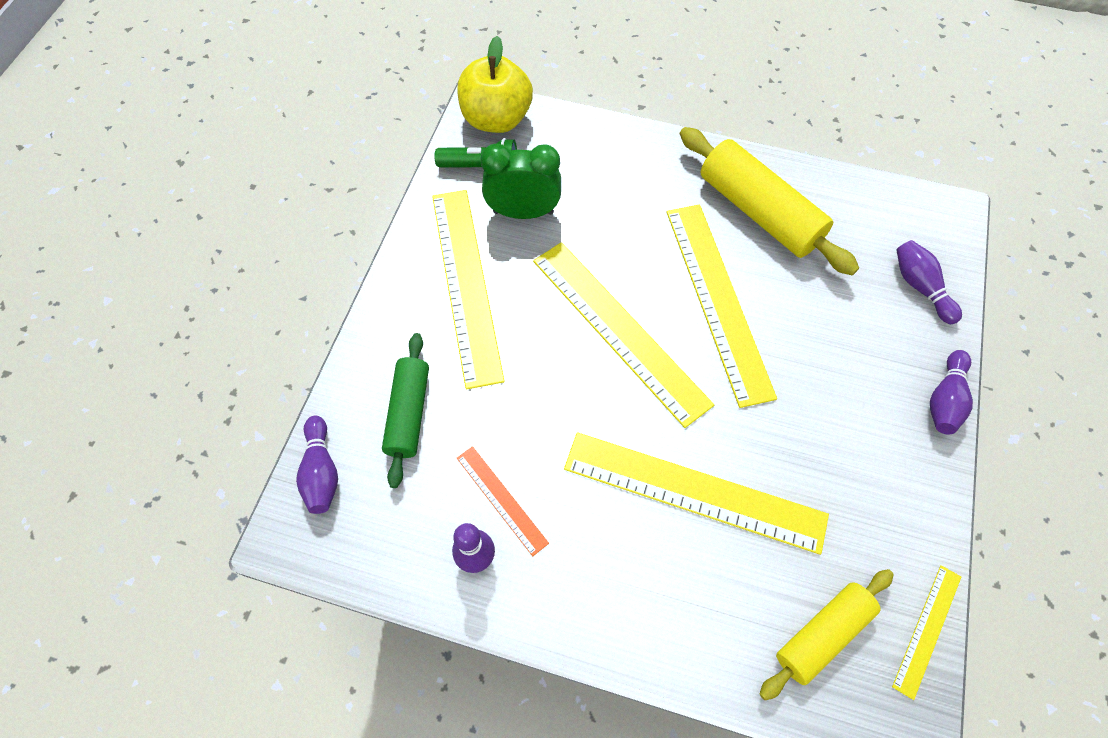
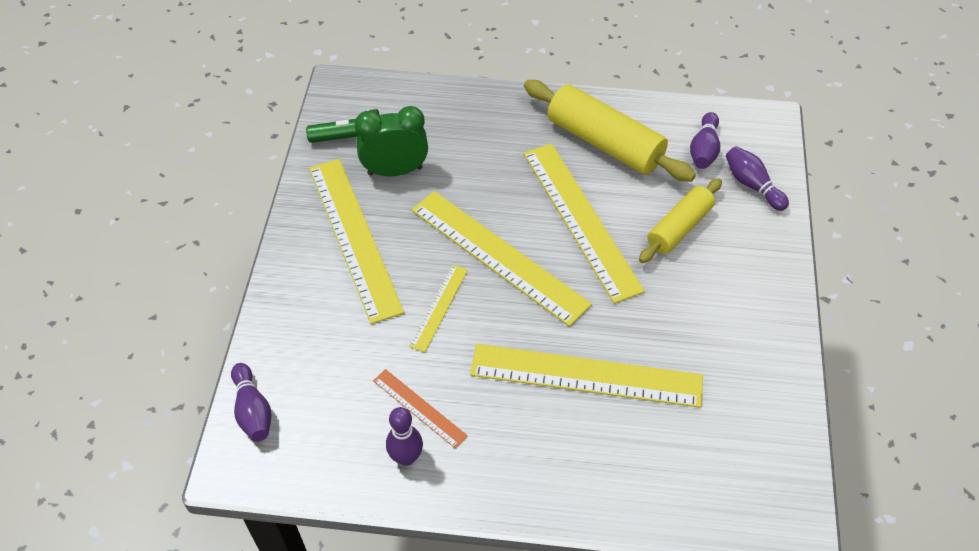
camera: 10 degrees left, 10 degrees down
(408, 413) = (322, 351): green rolling pin -> none
(496, 119) = (355, 95): yellow apple -> none
(822, 634) = (712, 468): yellow rolling pin -> yellow rolling pin (679, 228)
(927, 630) = (798, 451): yellow ruler -> yellow ruler (439, 307)
(944, 399) = (786, 271): purple bowling pin -> purple bowling pin (704, 150)

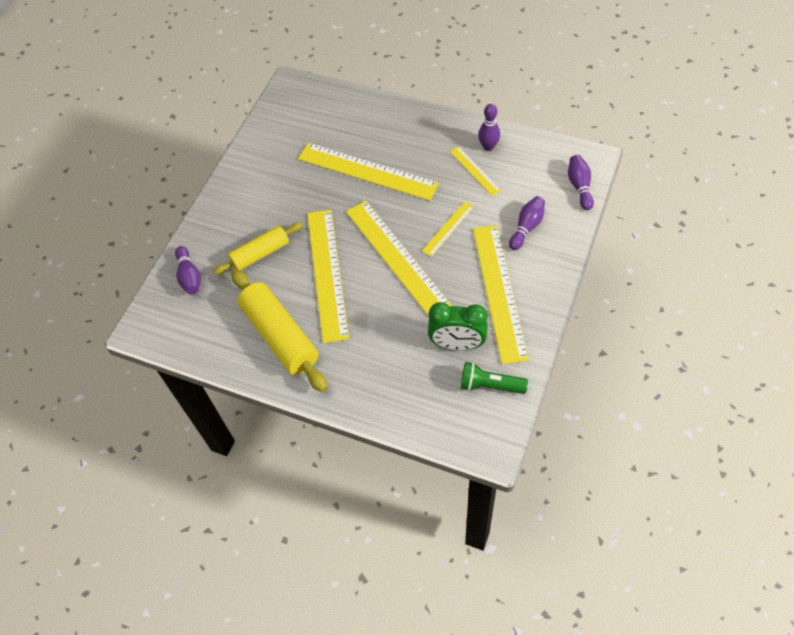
camera: 160 degrees left, 5 degrees up
(419, 408) = (475, 171): orange ruler -> yellow ruler
(704, 150) = (206, 314): purple bowling pin -> purple bowling pin (526, 227)

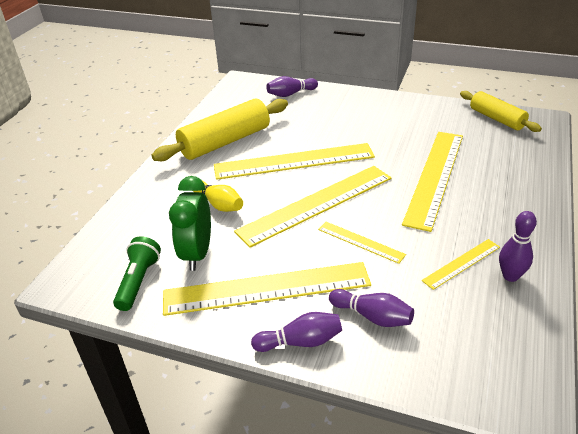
camera: 85 degrees right, 20 degrees down
(260, 254) = (316, 124): yellow rolling pin -> yellow rolling pin (496, 119)
(389, 333) = (219, 204): none -> yellow bowling pin
(579, 187) = (464, 383): purple bowling pin -> purple bowling pin (301, 342)

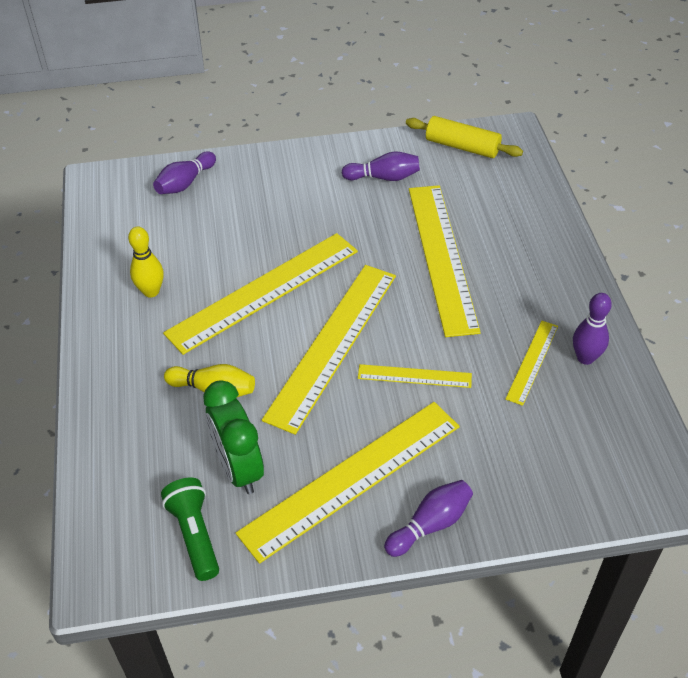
camera: 30 degrees left, 10 degrees up
(225, 142) = (151, 291): yellow rolling pin -> yellow bowling pin
(372, 316) = (482, 463): purple bowling pin -> purple bowling pin (384, 177)

